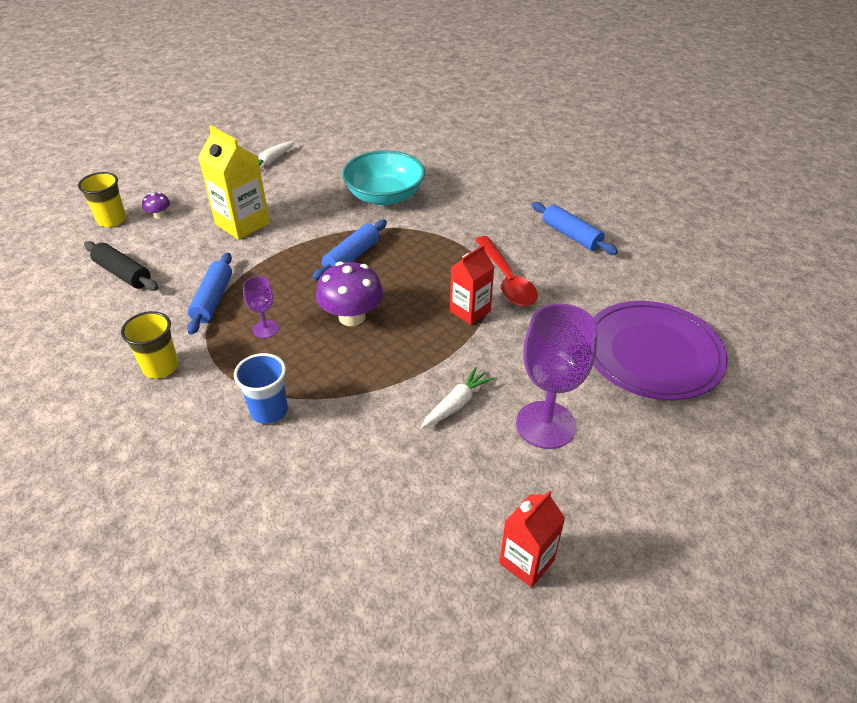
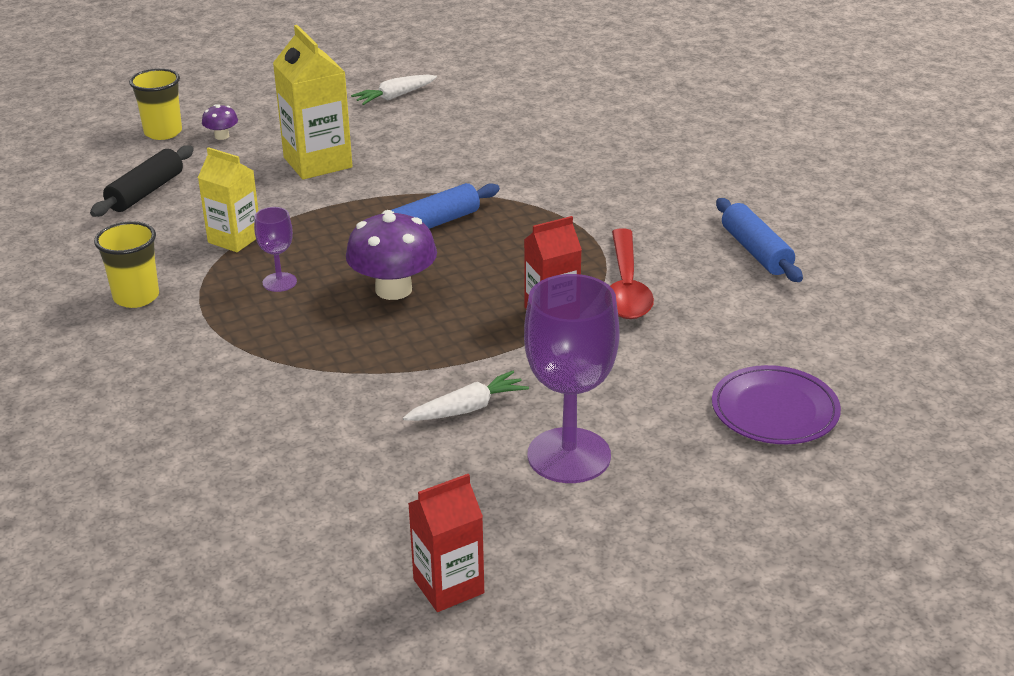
camera: 20 degrees right, 10 degrees down
(123, 273) = (146, 192): black rolling pin -> black rolling pin turned 60 degrees clockwise
(213, 300) = (234, 239): blue rolling pin -> yellow carton
(269, 411) = (234, 367): blue cup -> none
(384, 196) = (522, 161): turquoise bowl -> none
(652, 353) = (775, 410): purple plate -> purple plate, size x0.62

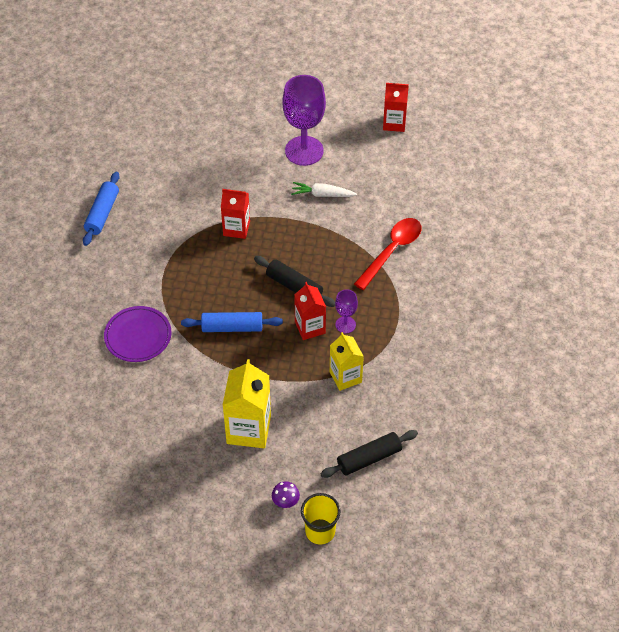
camera: 145 degrees left, 20 degrees up
(136, 297) = (424, 354): yellow cup -> none
(328, 261) = (310, 327): none -> red carton
(393, 289) = (294, 286): purple mushroom -> black rolling pin
(395, 96) = (141, 483): white carrot -> none
(626, 287) = (187, 225): red spoon -> red spoon (392, 251)
(775, 410) = (204, 128): purple plate -> purple plate (138, 336)

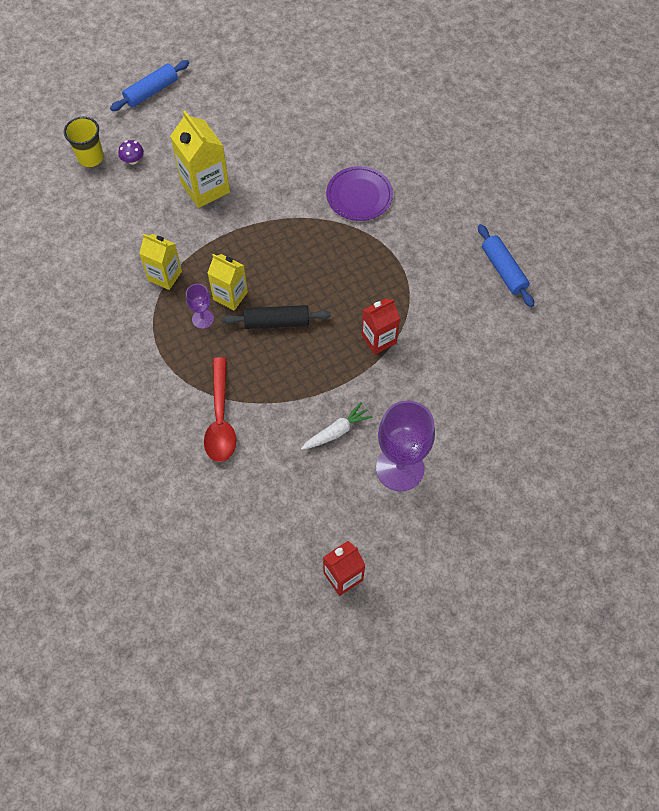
camera: 140 degrees right, 10 degrees up
(232, 327) = (293, 252): blue rolling pin -> blue rolling pin (151, 91)
(310, 327) = (230, 296): red carton -> yellow carton
(369, 458) = (94, 228): black rolling pin -> none

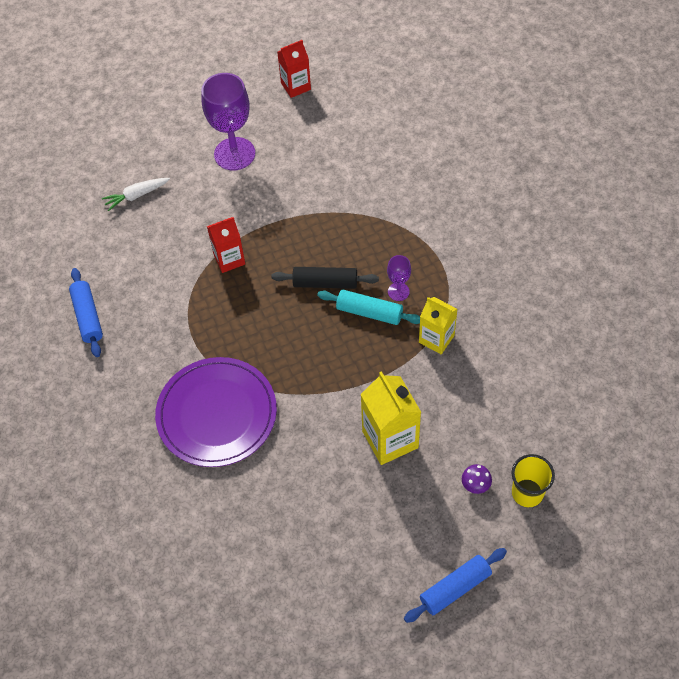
camera: 170 degrees left, 5 degrees down
(220, 419) = (385, 202): red spoon -> none
(230, 296) = (369, 312): yellow carton -> turquoise rolling pin
(336, 431) = (283, 185): white carrot -> white carrot (136, 195)
(359, 195) = (217, 414): purple plate -> purple plate, size x1.61

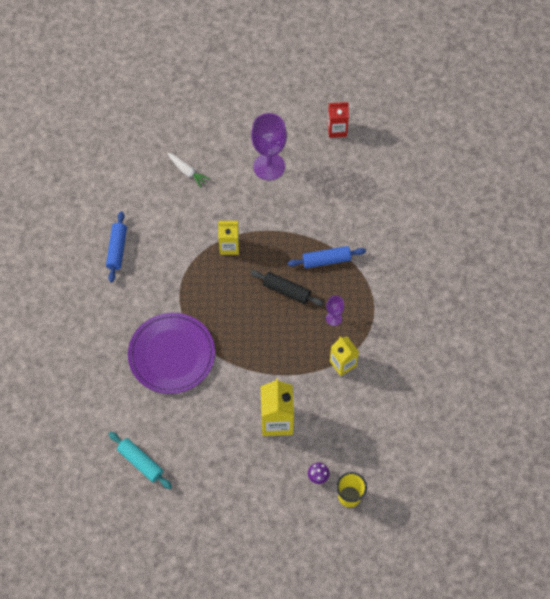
camera: 20 degrees right, 5 degrees up
(136, 195) = (187, 172): white carrot -> white carrot turned 135 degrees counterclockwise
(229, 259) = (229, 246): red carton -> yellow carton
(369, 312) = (306, 325): turquoise rolling pin -> turquoise rolling pin (140, 462)
(455, 588) = (270, 538): blue rolling pin -> blue rolling pin (326, 260)

